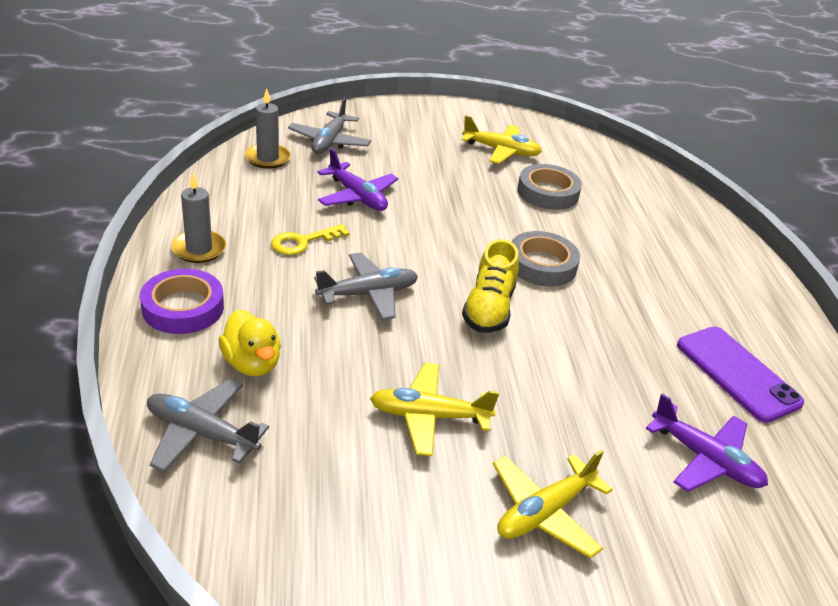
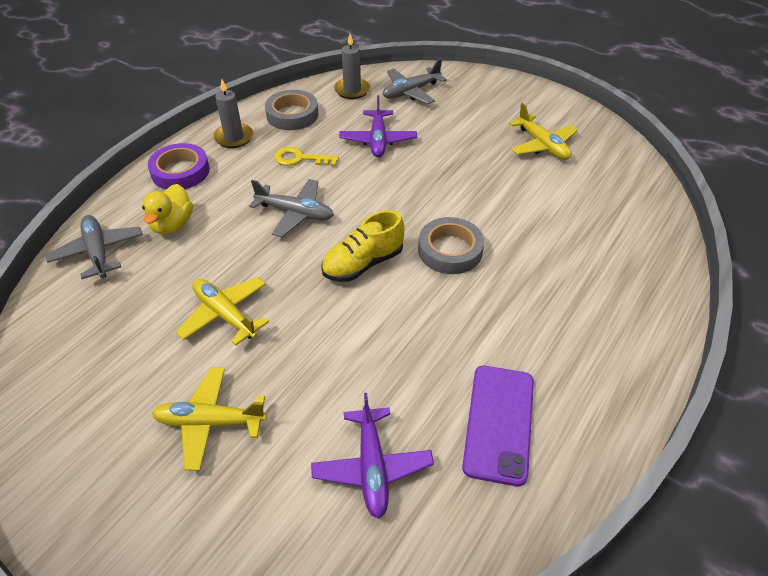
camera: 45 degrees right, 10 degrees up
(548, 192) = (537, 195): grey tape -> grey tape (292, 115)

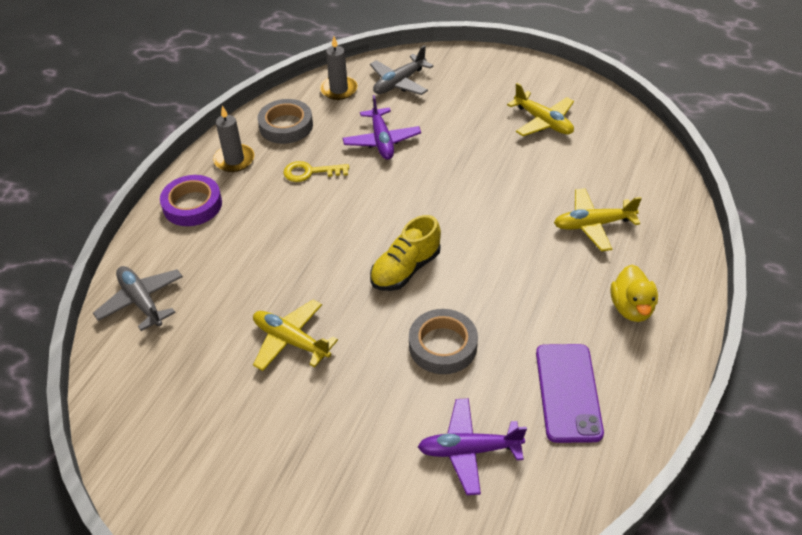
camera: 10 degrees left, 0 degrees up
(172, 225) = (206, 261): yellow duck -> yellow duck (631, 308)
(210, 422) = (312, 440): yellow plane -> yellow plane (593, 225)
(295, 213) = (324, 230): grey plane -> none
(372, 467) = (469, 450): purple plane -> purple plane turned 105 degrees clockwise
(450, 250) = (483, 242): grey tape -> grey tape (443, 345)

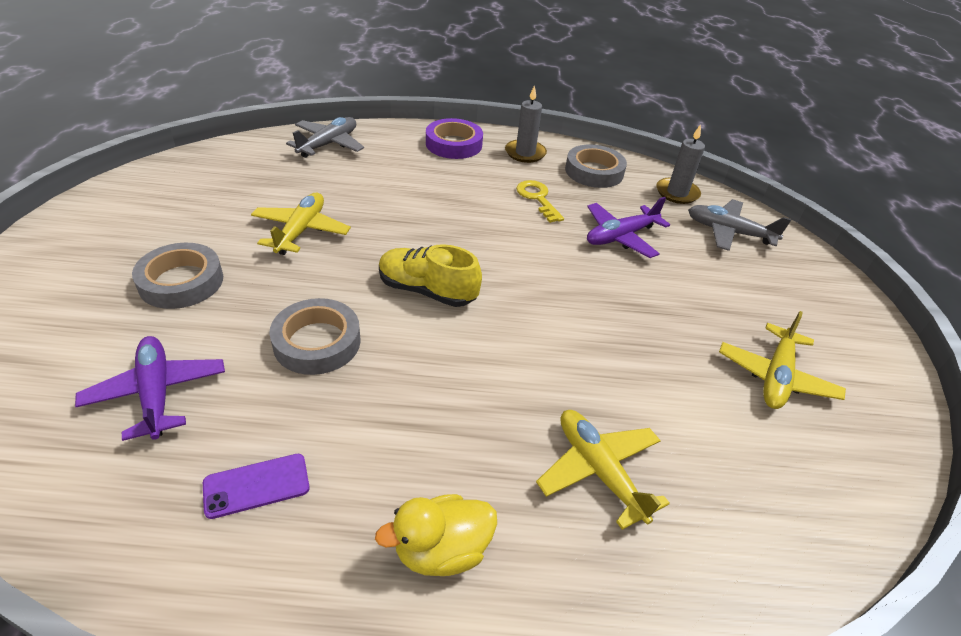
camera: 65 degrees right, 5 degrees down
(334, 434) = (181, 281): none -> grey tape
(568, 392) = (256, 486): purple phone -> purple phone, size x0.59

